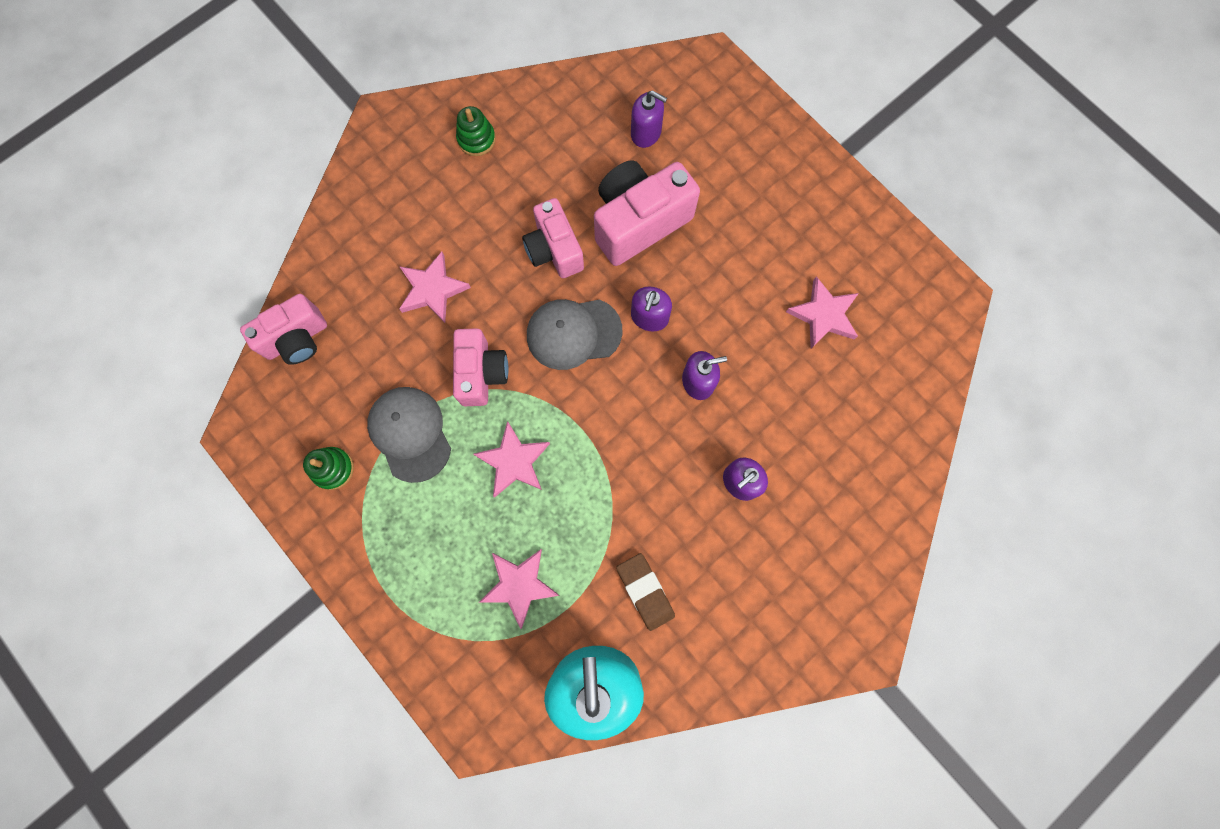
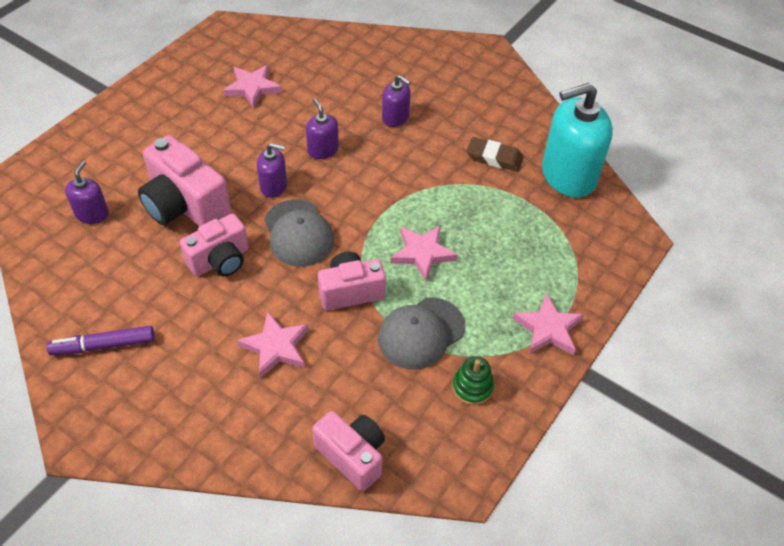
camera: 105 degrees left, 25 degrees down
(476, 139) = (103, 345): green stacking toy -> purple marker
(519, 585) = (520, 231): pink star -> pink star (548, 329)
(645, 591) = (494, 158): brown eraser -> brown eraser turned 60 degrees clockwise

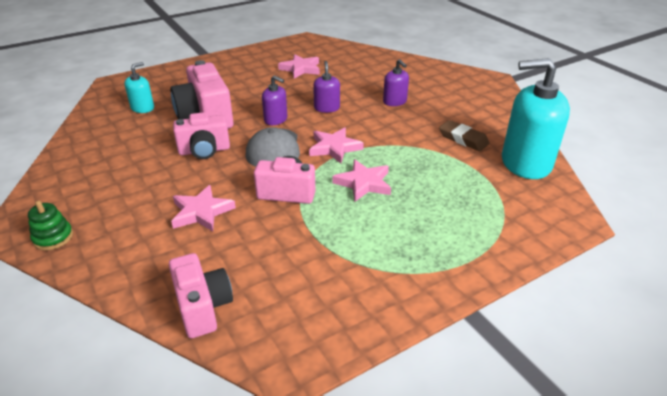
camera: 25 degrees right, 15 degrees down
(92, 214) = (142, 108): purple soap dispenser -> turquoise soap dispenser
(103, 345) = (83, 178): purple marker -> none
(421, 333) = (326, 235): grey cap -> none
(472, 387) = (347, 289): green stacking toy -> green stacking toy (53, 237)
(548, 329) = (449, 265): pink star -> pink star (334, 148)

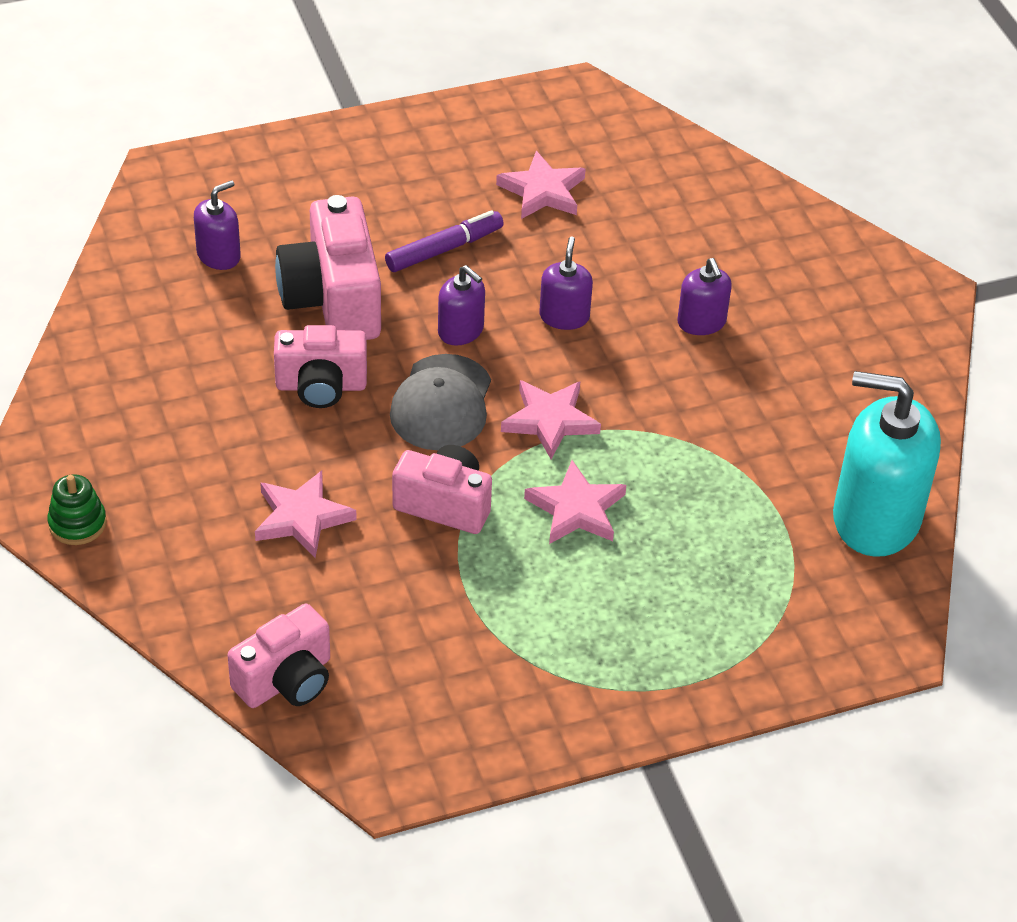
camera: 10 degrees right, 10 degrees up
(142, 108) = (219, 255): turquoise soap dispenser -> purple soap dispenser
(203, 307) = (286, 680): pink camera -> pink camera turned 60 degrees clockwise
(259, 92) = (444, 249): none -> purple marker
(463, 139) = (791, 442): brown eraser -> none

